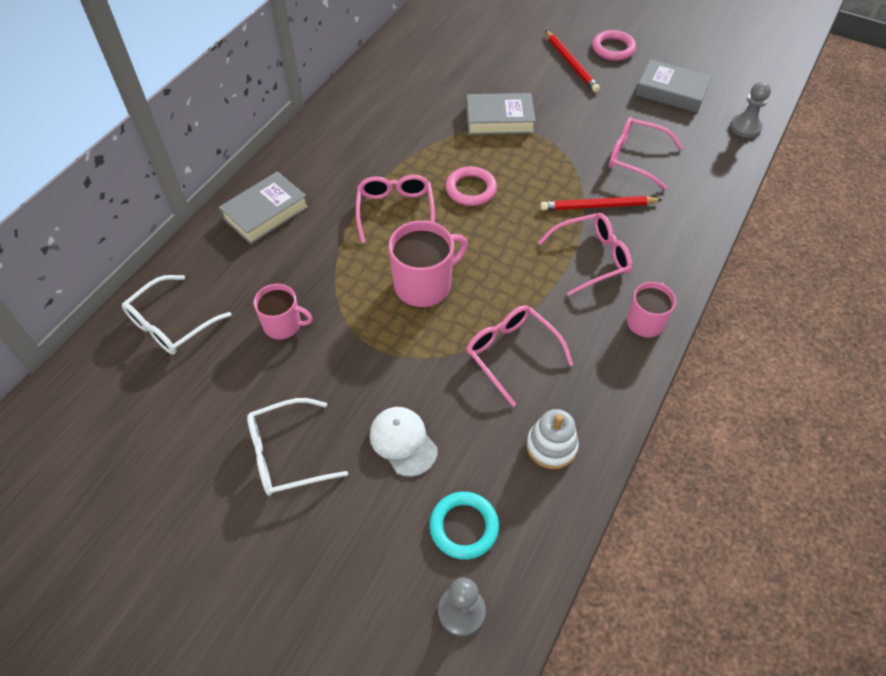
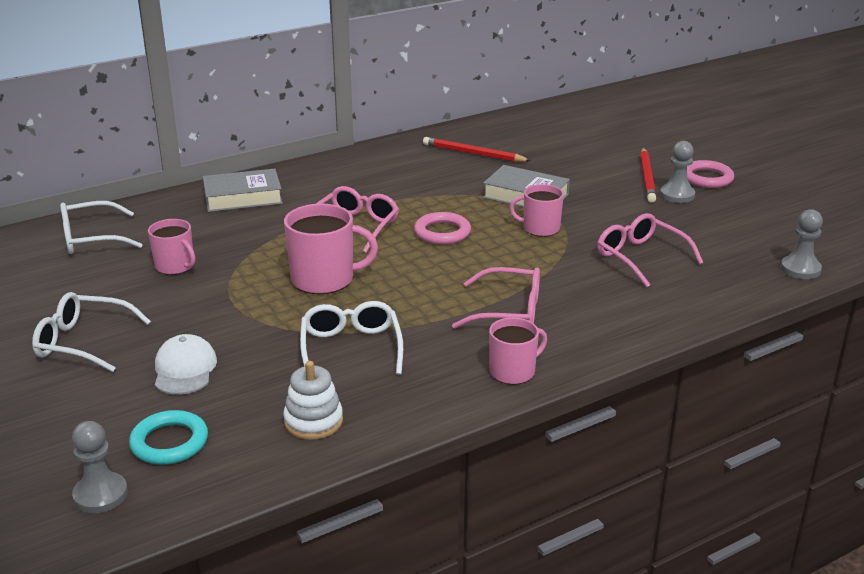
camera: 30 degrees right, 25 degrees down
(511, 353) = (351, 348): pink glasses -> white glasses
(540, 154) = (540, 228): none -> pink mug
(598, 206) = (559, 278): red pencil -> red pencil (474, 153)
(607, 76) = (677, 195): none -> grey pawn
(671, 92) = (739, 222): grey book -> none

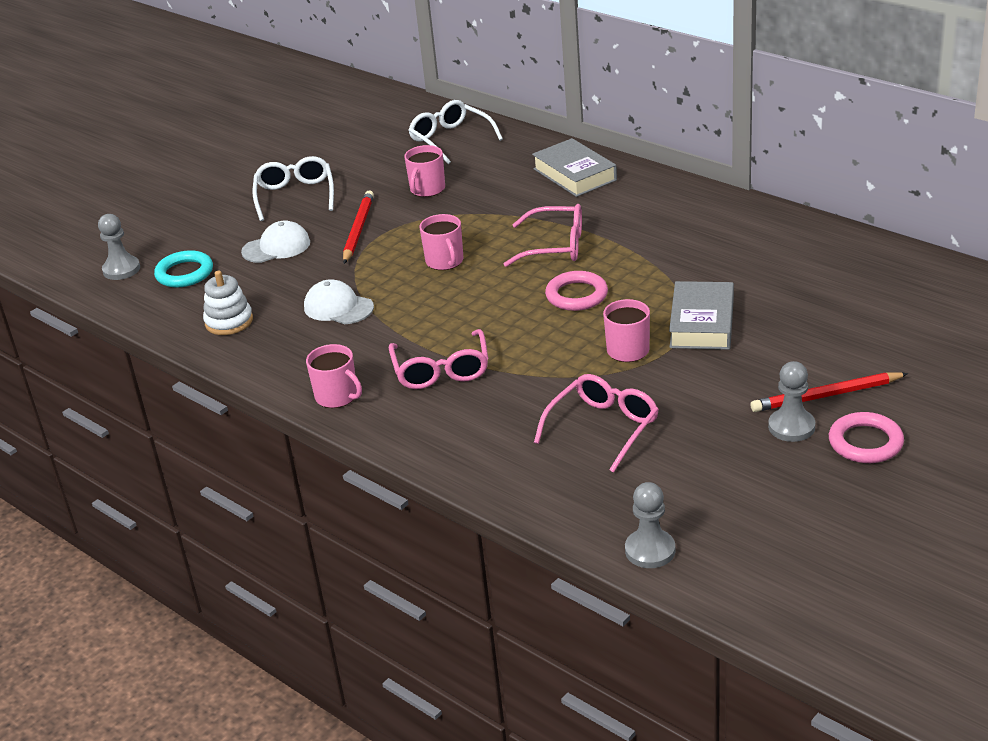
camera: 75 degrees right, 5 degrees up
(324, 279) = (445, 261): pink mug -> pink mug, size x0.64
(351, 348) = (338, 307): white glasses -> white cap
(474, 153) = (788, 264): red pencil -> red pencil (358, 230)

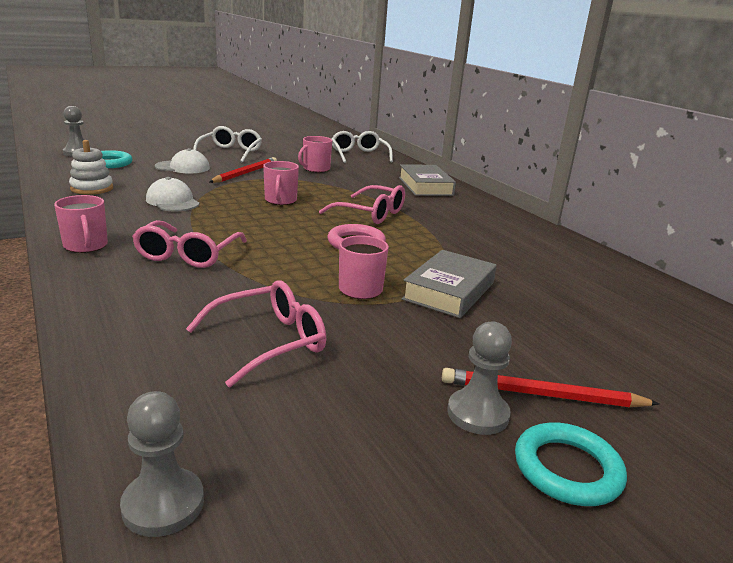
camera: 15 degrees right, 10 degrees down
(865, 442) = (567, 469): pink ring -> turquoise ring

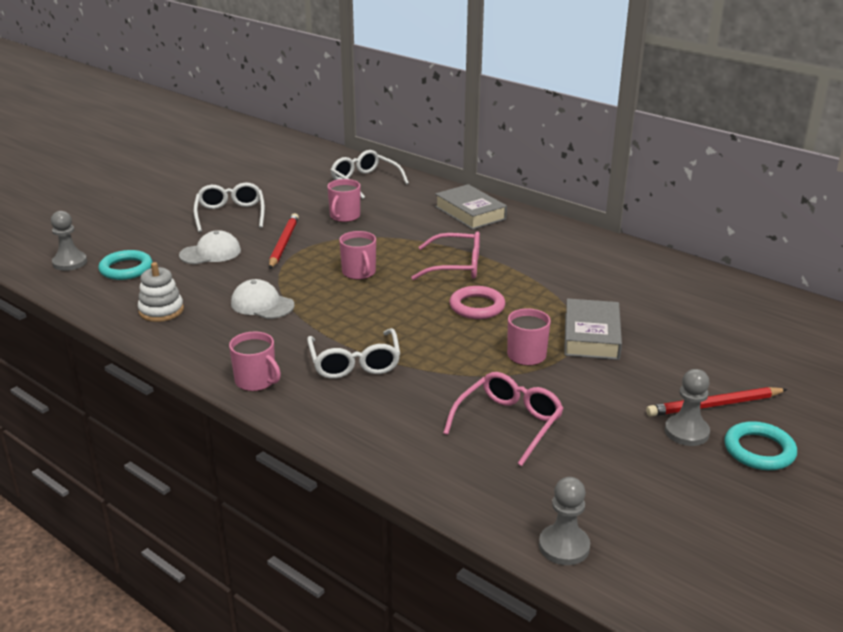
camera: 20 degrees left, 5 degrees up
(188, 255) = (354, 363): pink glasses -> white glasses

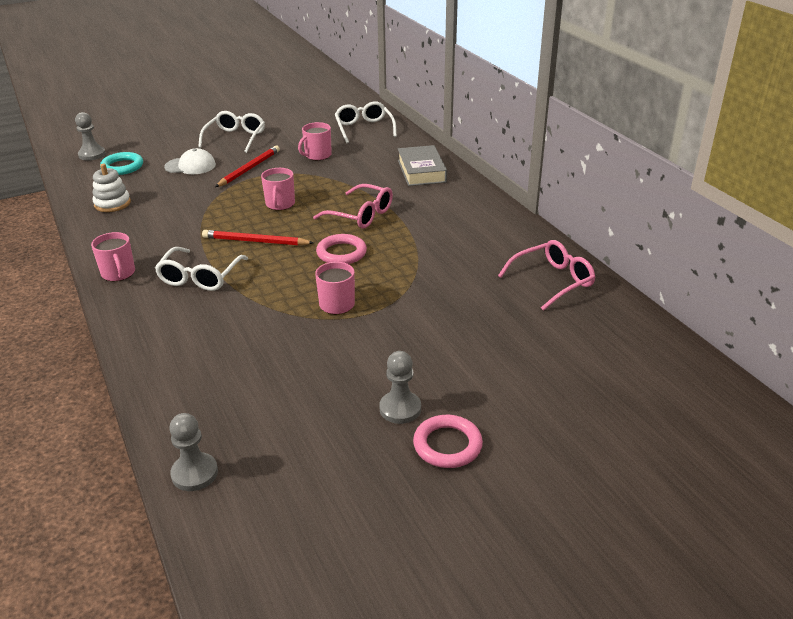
camera: 25 degrees right, 5 degrees up
(262, 304) = (184, 214): white cap -> none
(508, 423) = (262, 358): pink glasses -> pink glasses (552, 281)
(591, 336) = (409, 301): grey book -> none
(714, 405) = (452, 392): red pencil -> red pencil (256, 241)
(759, 450) = (447, 445): turquoise ring -> pink ring

